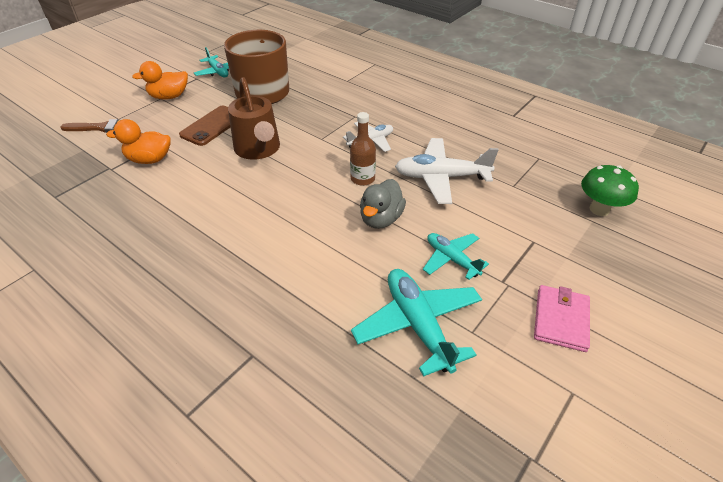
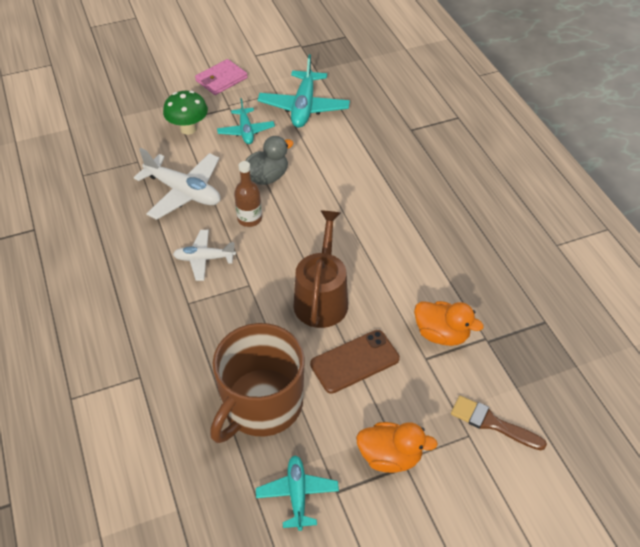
camera: 150 degrees left, 5 degrees up
(599, 209) = (105, 120): green mushroom -> green mushroom (188, 129)

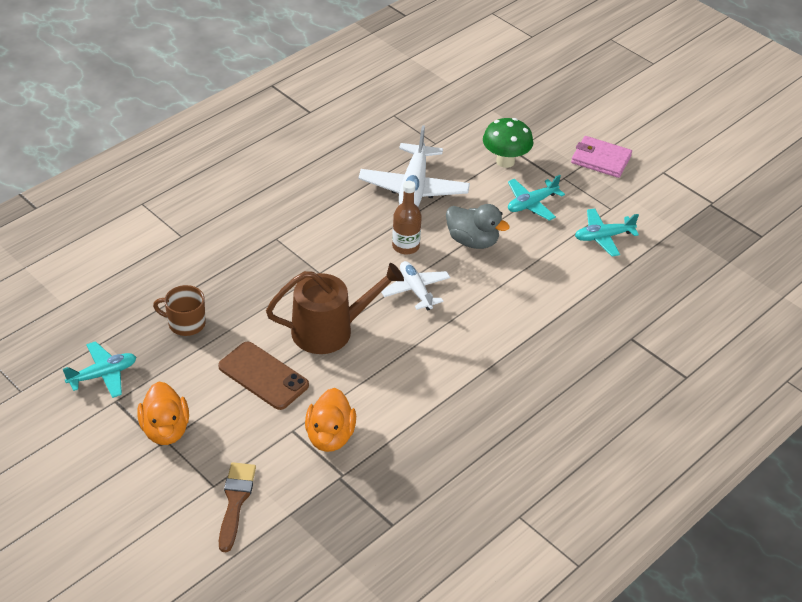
camera: 65 degrees right, 5 degrees down
(204, 259) = (335, 231): white plane -> white plane (415, 290)
(261, 404) = (185, 323): brown mug -> brown mug, size x0.46
(304, 107) = (603, 237): turquoise plane -> turquoise plane, size x0.61

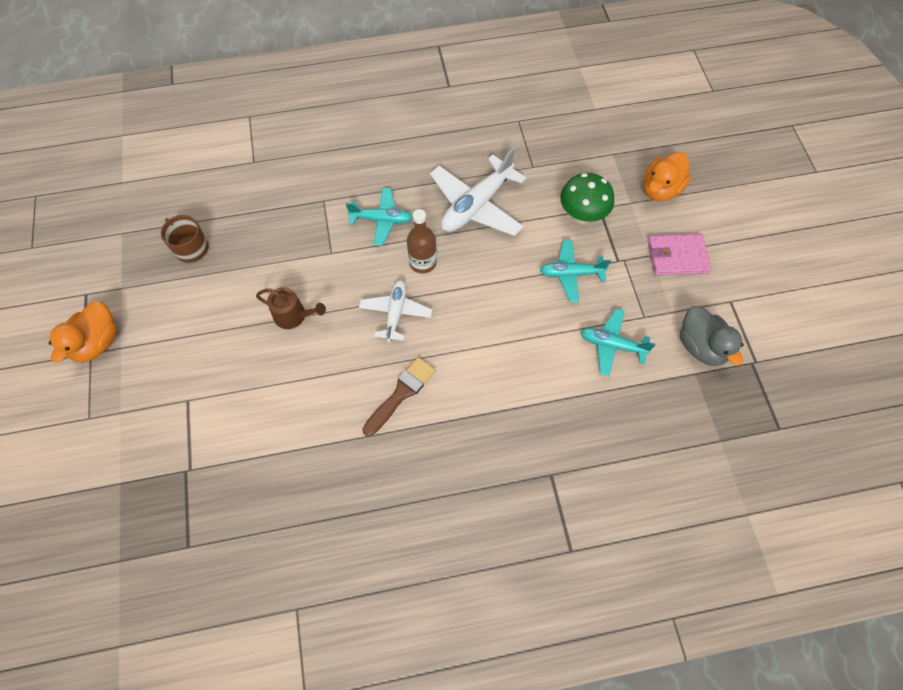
camera: 35 degrees right, 20 degrees up
(103, 375) = (96, 264): turquoise plane -> turquoise plane (381, 220)
(235, 501) = (91, 444): brown brush -> brown brush (401, 393)
(263, 376) = (207, 332): brown phone -> none
(329, 330) = (293, 316): brown watering can -> brown watering can, size x0.56
(330, 436) = (210, 424): orange duck -> orange duck (660, 189)
(472, 241) = (485, 287): grey duck -> grey duck (701, 346)
(601, 159) = (677, 256): pink wallet -> pink wallet turned 60 degrees counterclockwise

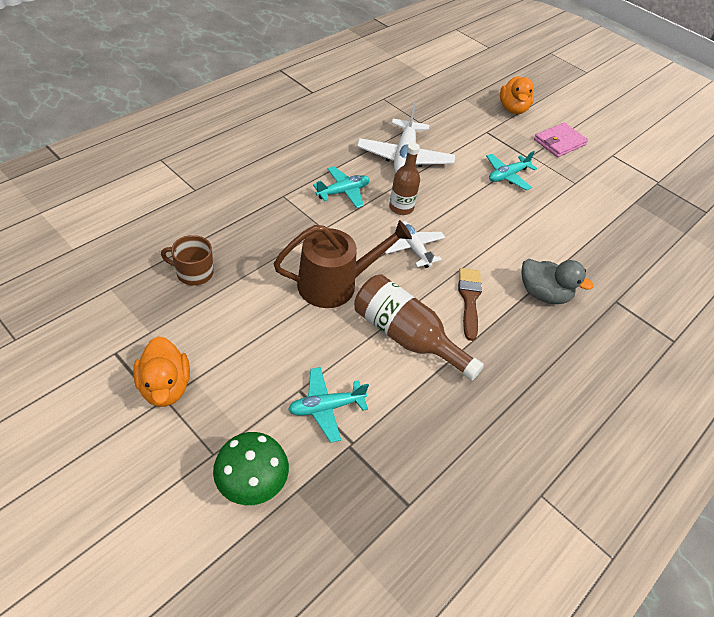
camera: 40 degrees left, 15 degrees down
(293, 316) = (334, 284): brown watering can -> brown watering can, size x1.79
(311, 400) = (406, 337): none -> brown bottle
(582, 215) = (480, 140): green mushroom -> green mushroom (252, 484)
(612, 345) = (573, 207): turquoise plane -> turquoise plane (326, 407)
(701, 346) = (622, 186): grey duck -> grey duck (543, 294)

